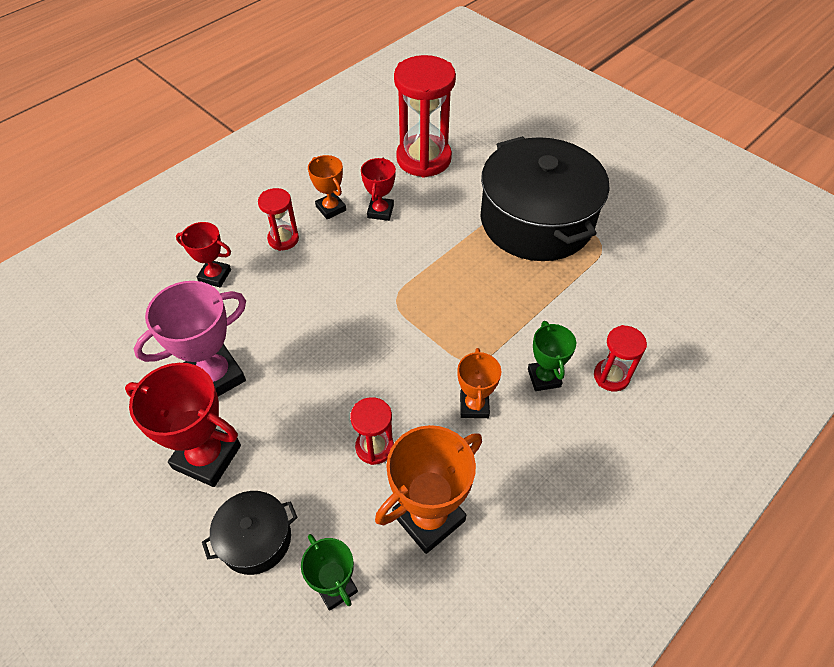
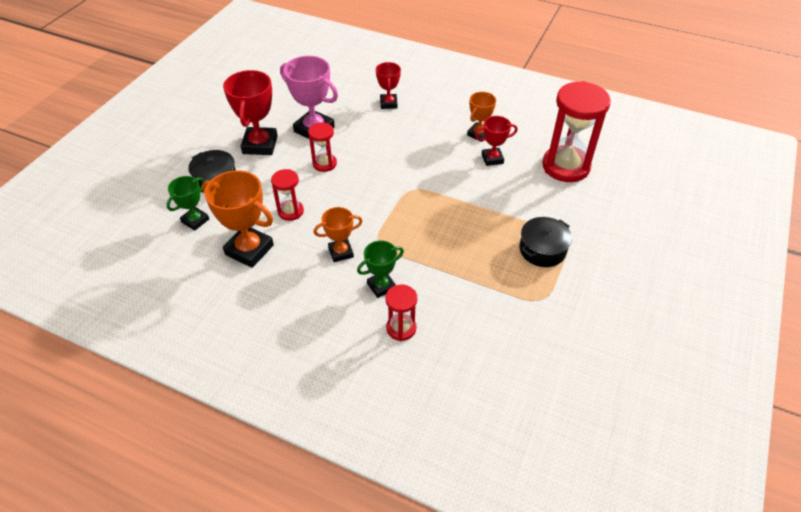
camera: 70 degrees right, 5 degrees down
(283, 239) = (436, 121): red hourglass -> red hourglass (324, 164)
(536, 220) = (542, 250): black pot -> black pot, size x0.46

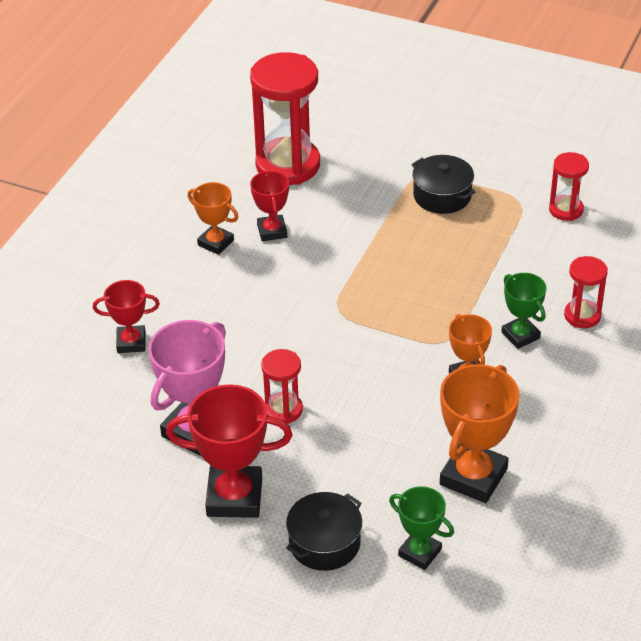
camera: 90 degrees left, 5 degrees down
(290, 211) = (392, 439): red hourglass -> red hourglass (566, 210)

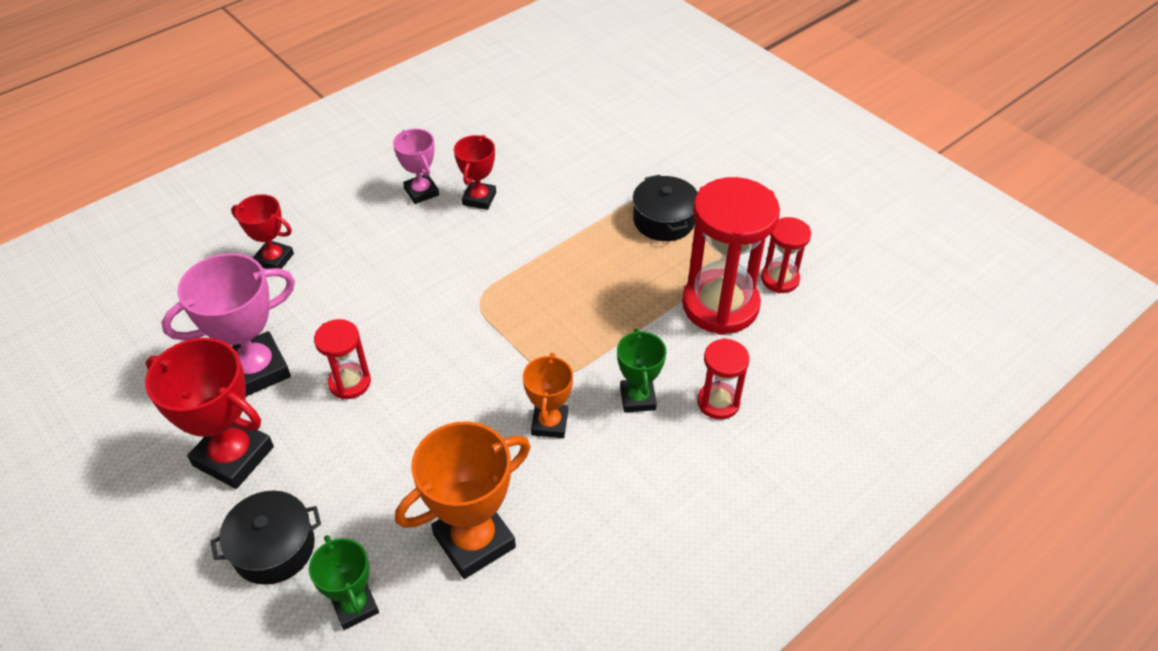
camera: 25 degrees right, 5 degrees up
(216, 243) = (421, 192): orange trophy -> pink trophy
(288, 165) = (542, 141): red hourglass -> red hourglass (720, 305)

